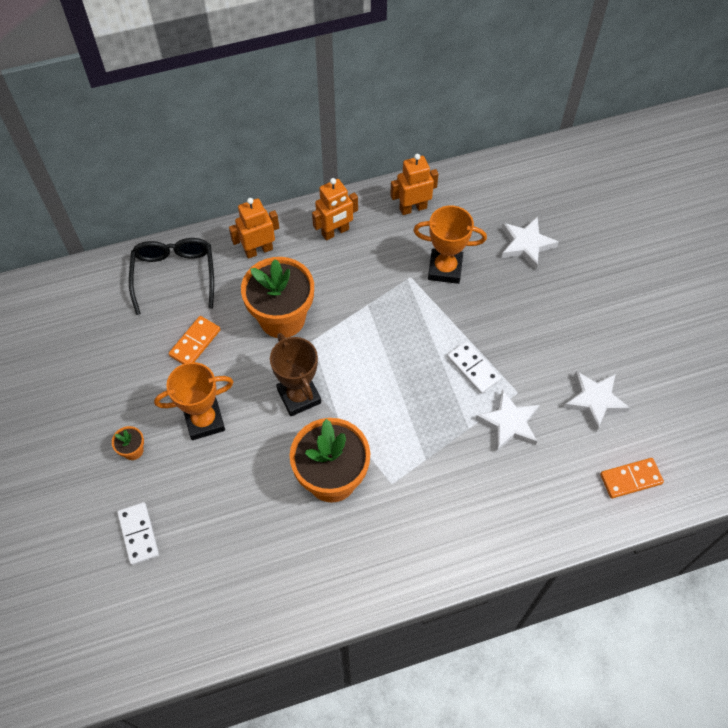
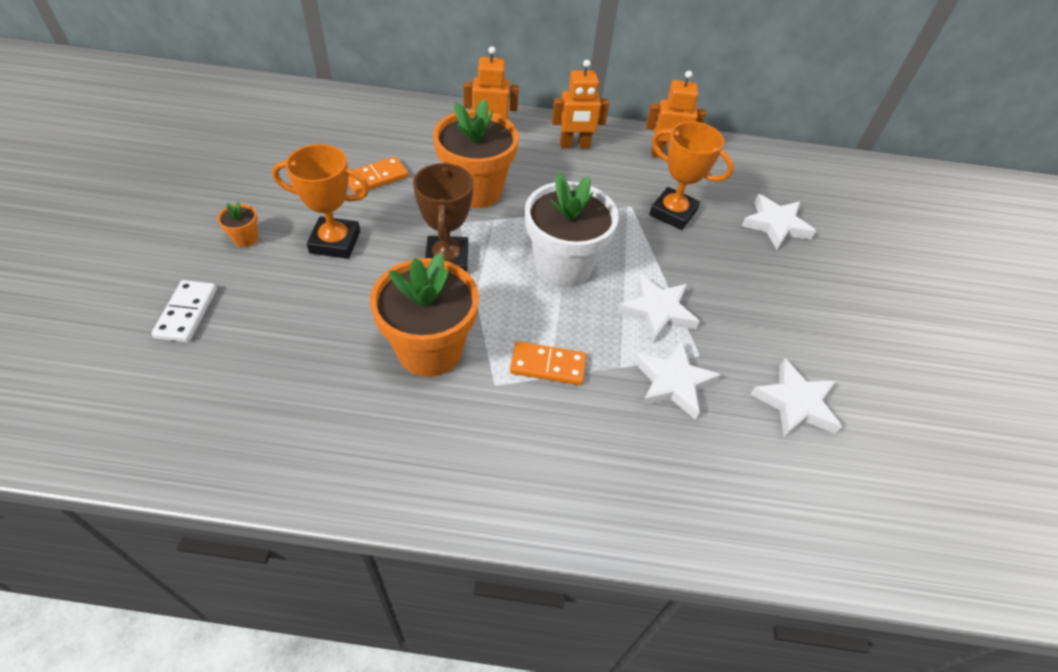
camera: 20 degrees right, 10 degrees down
(174, 275) = (397, 122): black glasses -> none
(387, 360) = (563, 266): none -> white flower pot
(473, 368) = (657, 311): white domino -> white star
(630, 479) = (810, 515): orange domino -> orange domino (548, 366)

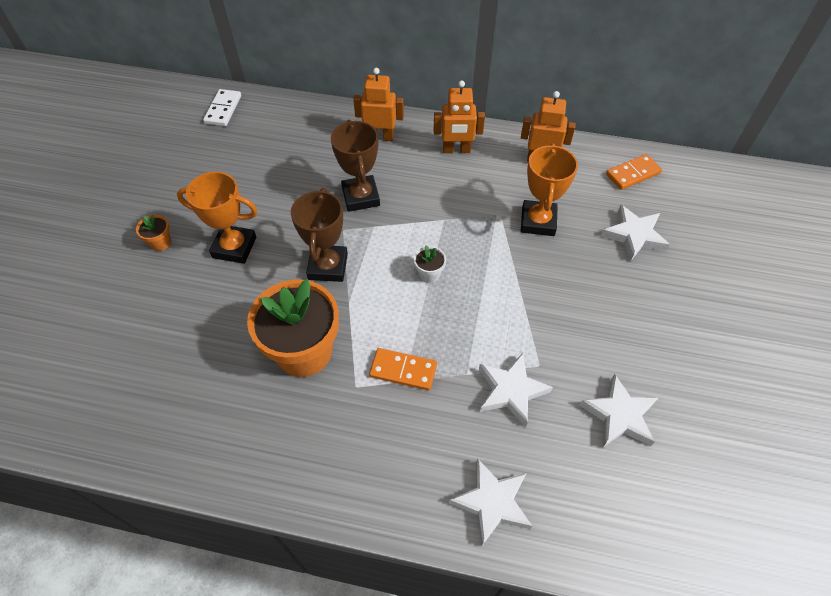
camera: 10 degrees right, 5 degrees up
(186, 313) = (110, 312): white domino -> white domino (223, 109)
(376, 177) = (275, 183): orange domino -> orange domino (632, 174)
(476, 190) = (361, 197): orange flower pot -> brown trophy
(563, 266) = (429, 274): white flower pot -> white flower pot, size x0.41
(657, 311) = (508, 321): white star -> white star (492, 502)
(673, 213) = (538, 221): orange trophy -> orange trophy turned 60 degrees clockwise

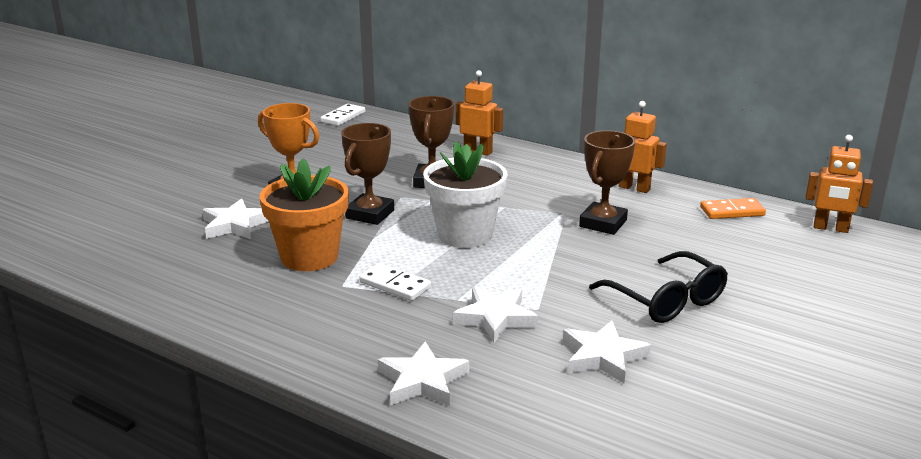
camera: 20 degrees right, 30 degrees down
(161, 242) = (231, 177): orange flower pot -> none
(403, 370) = (395, 285): orange domino -> white domino
(429, 274) = (465, 235): white flower pot -> white flower pot, size x2.43
(456, 150) = (549, 169): orange robot -> orange robot (830, 228)
(538, 221) = (603, 223): orange trophy -> brown trophy
(634, 235) = (705, 249): white star -> white star (235, 225)
(635, 319) = (666, 300): none -> black glasses

